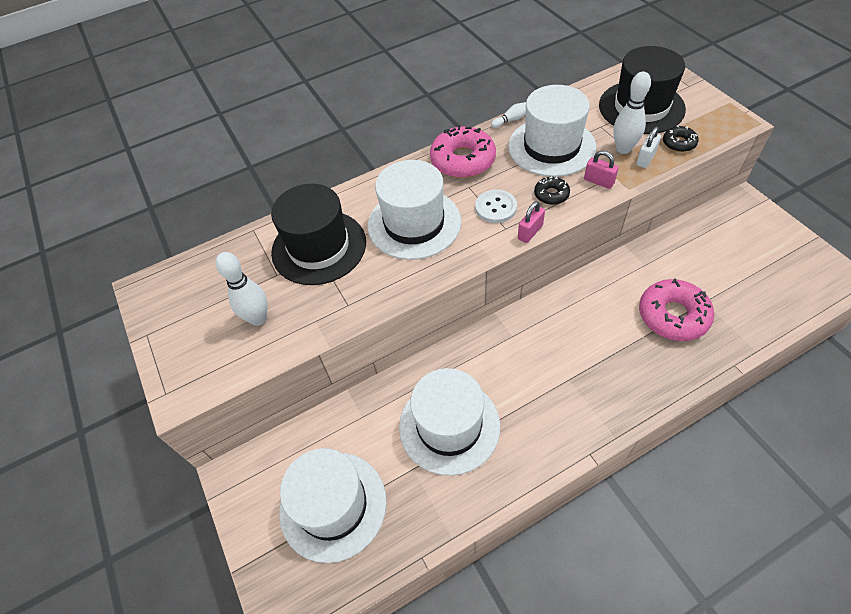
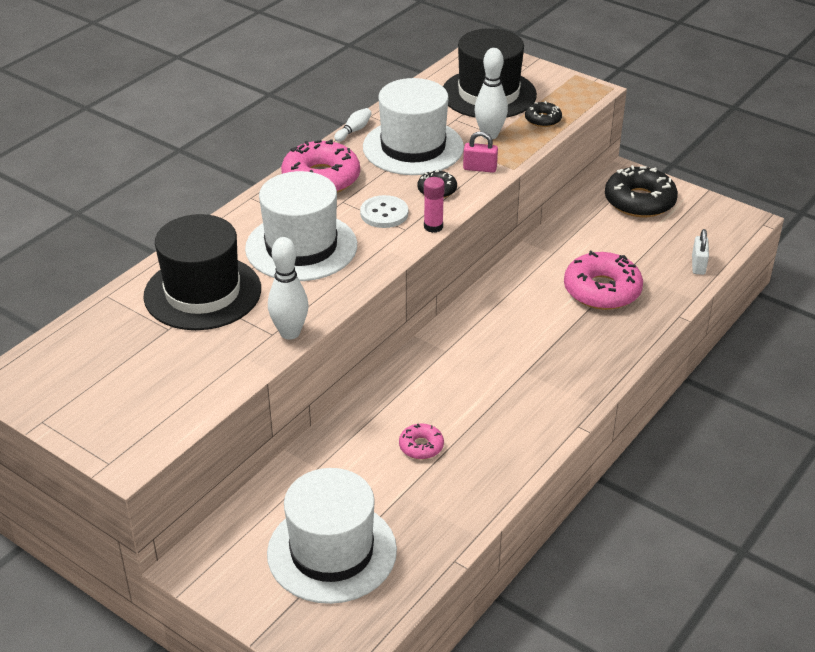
camera: 30 degrees left, 15 degrees down
(258, 318) = (174, 371): white bowling pin -> white bowling pin (290, 333)
(449, 426) = (421, 446): white hat -> pink donut
(530, 232) = (433, 227): pink padlock -> pink glue stick
(645, 159) = (517, 139): white padlock -> white padlock (698, 265)
(746, 232) = (639, 201): none -> black donut

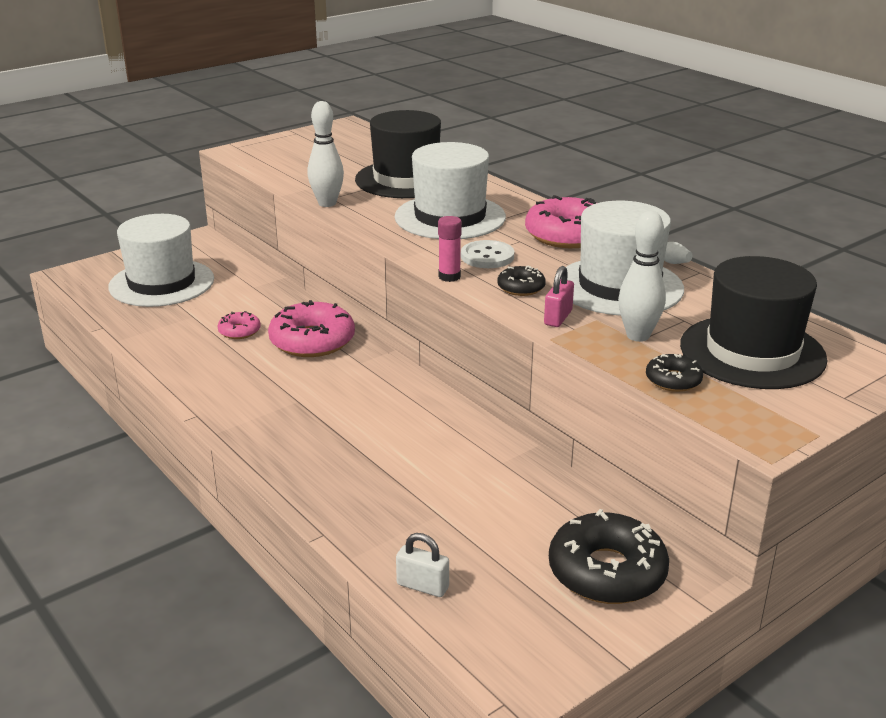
camera: 105 degrees right, 10 degrees down
(602, 290) = (407, 483): pink donut -> pink donut (312, 341)

